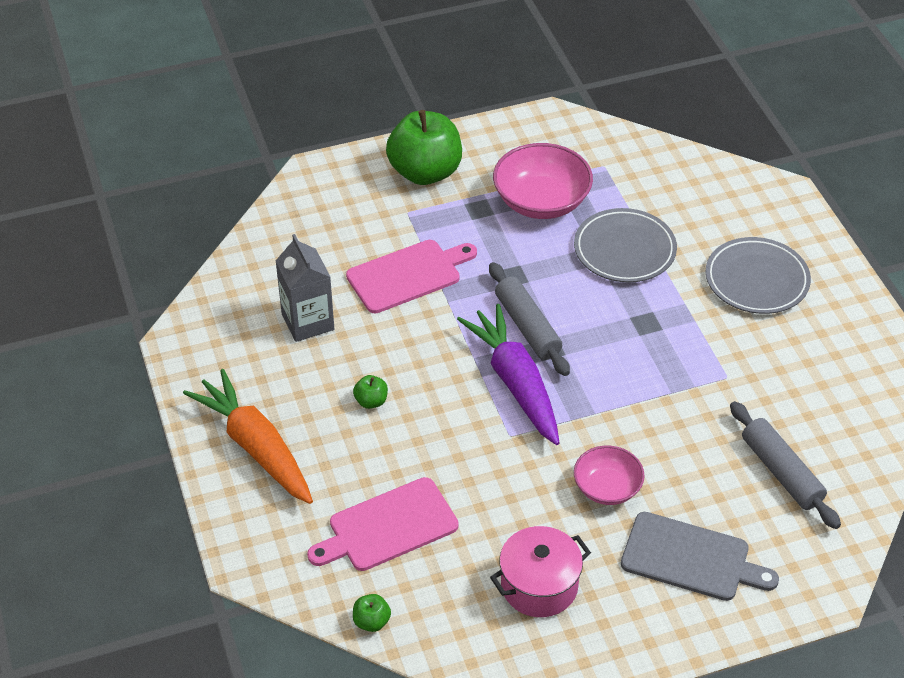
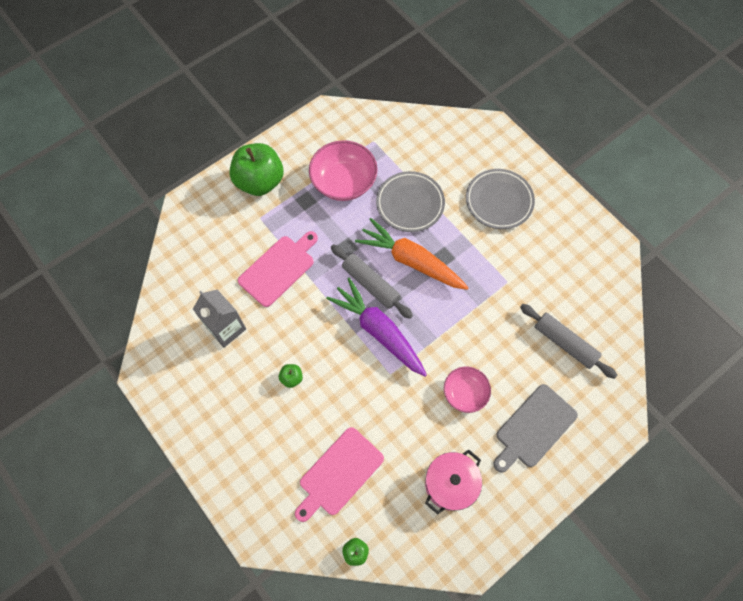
camera: 20 degrees left, 20 degrees up
(256, 447) = (229, 442): orange carrot -> orange carrot (411, 261)
(690, 558) = (534, 428): grey cutting board -> grey cutting board turned 135 degrees clockwise

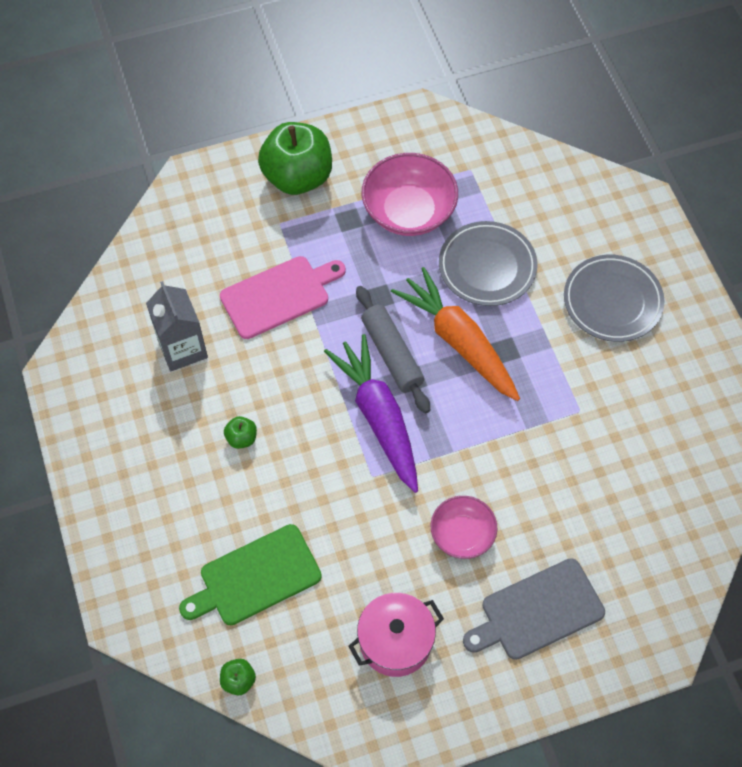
camera: 20 degrees right, 5 degrees down
(339, 473) = (256, 577): pink cutting board -> green cutting board
(564, 343) = (626, 517): grey rolling pin -> none

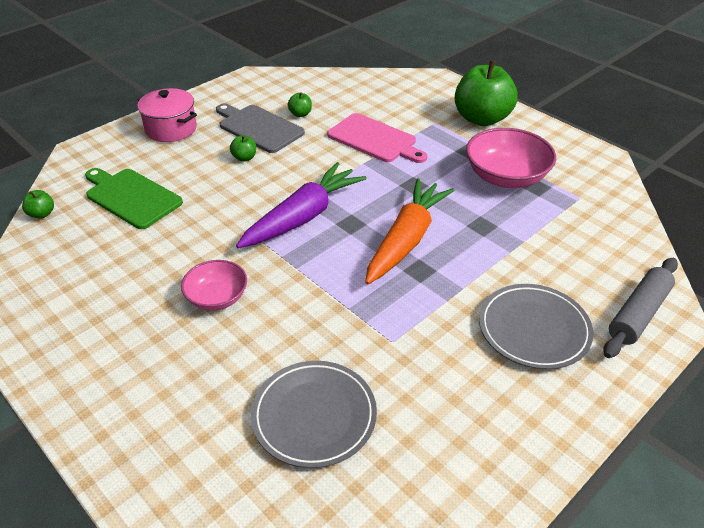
camera: 65 degrees right, 20 degrees down
(182, 348) = (300, 114): grey carton -> green apple
(391, 354) = (366, 206): grey rolling pin -> grey rolling pin (638, 314)
(395, 641) = (97, 287): pink pot -> pink pot (171, 129)
(487, 266) = (494, 235): grey plate -> grey plate (314, 416)
(538, 611) = (157, 374): grey cutting board -> grey cutting board (258, 128)

